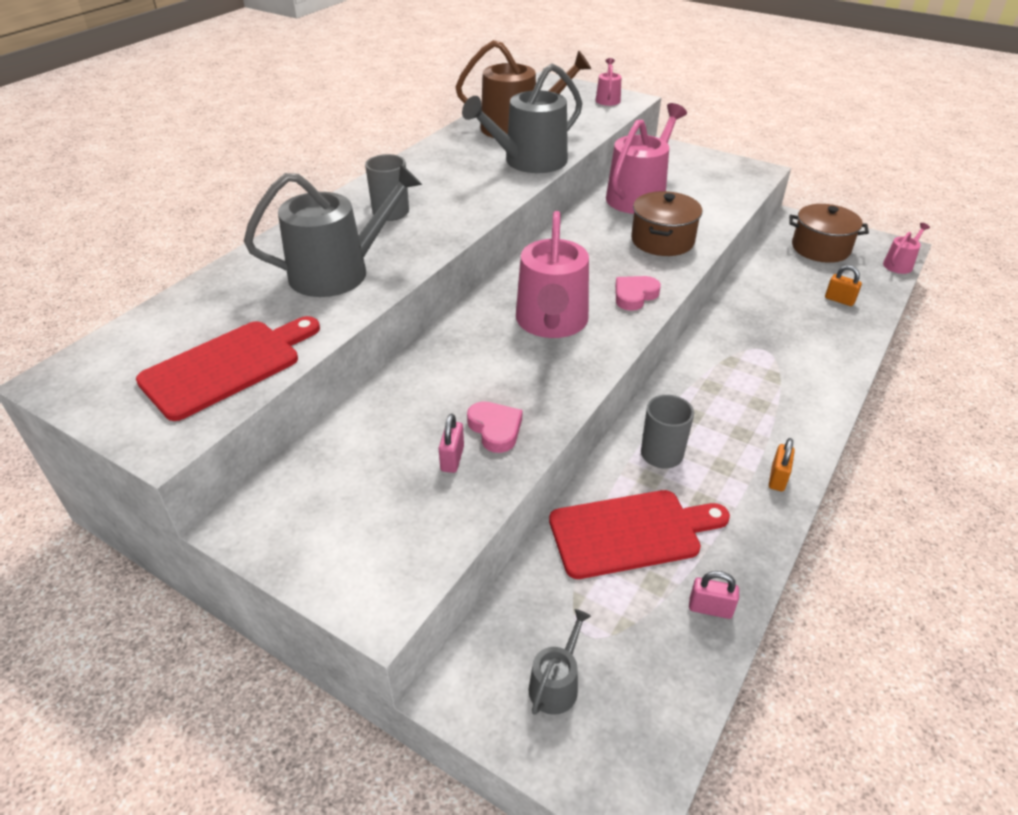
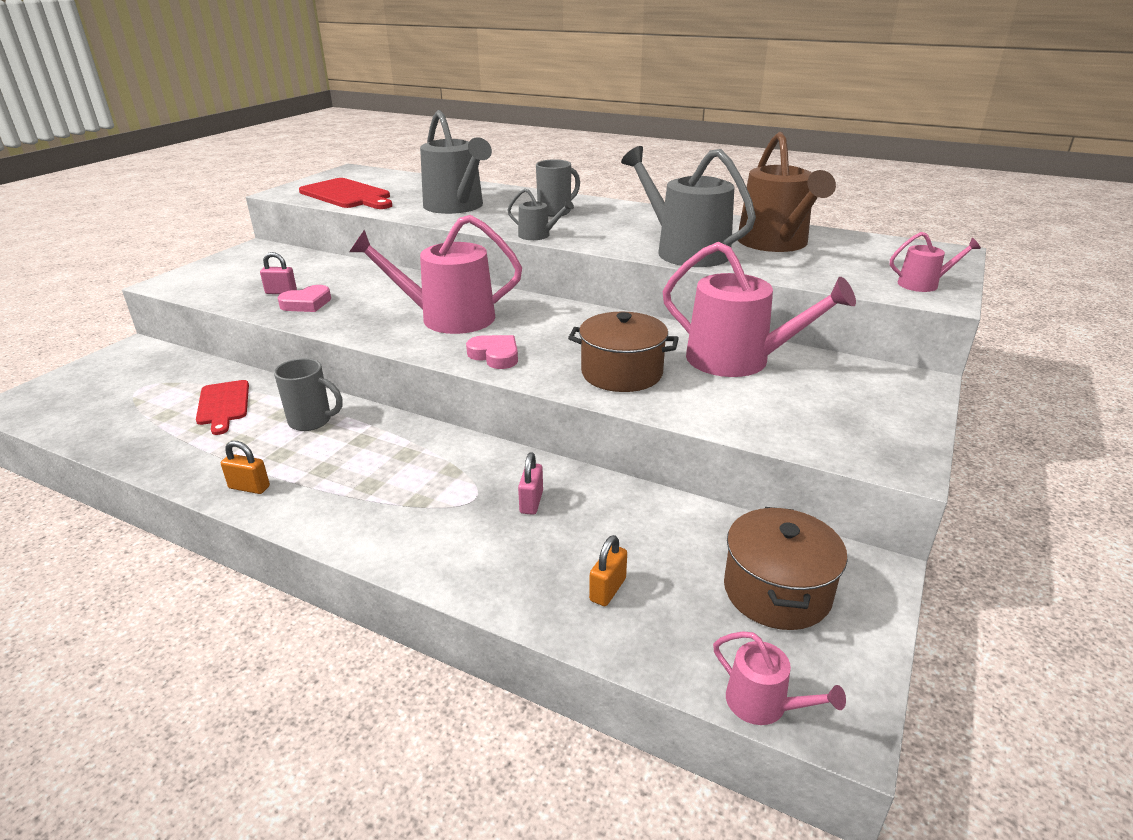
camera: 85 degrees right, 10 degrees down
(556, 684) = (110, 378): grey watering can -> grey watering can (538, 235)
(630, 533) = (223, 405): red cutting board -> red cutting board, size x0.64
(710, 608) = (124, 439): pink padlock -> pink padlock (531, 502)

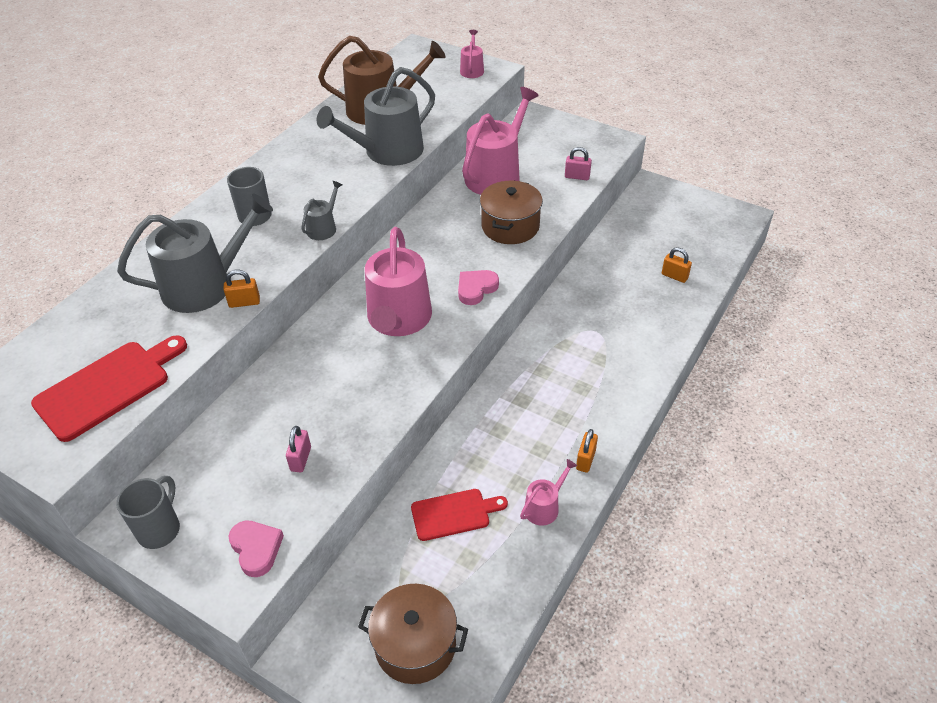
camera: 85 degrees left, 15 degrees up
(306, 303) = (339, 429): pink heart -> pink heart (256, 549)
(312, 421) = (490, 438): grey mug -> grey mug (160, 529)
(430, 219) = (244, 302): none -> orange padlock
(531, 502) = (599, 304): pink padlock -> pink padlock (577, 177)
(763, 704) = (738, 234): pink watering can -> pink watering can (544, 507)
(777, 591) = (668, 218): brown pot -> brown pot (415, 645)

